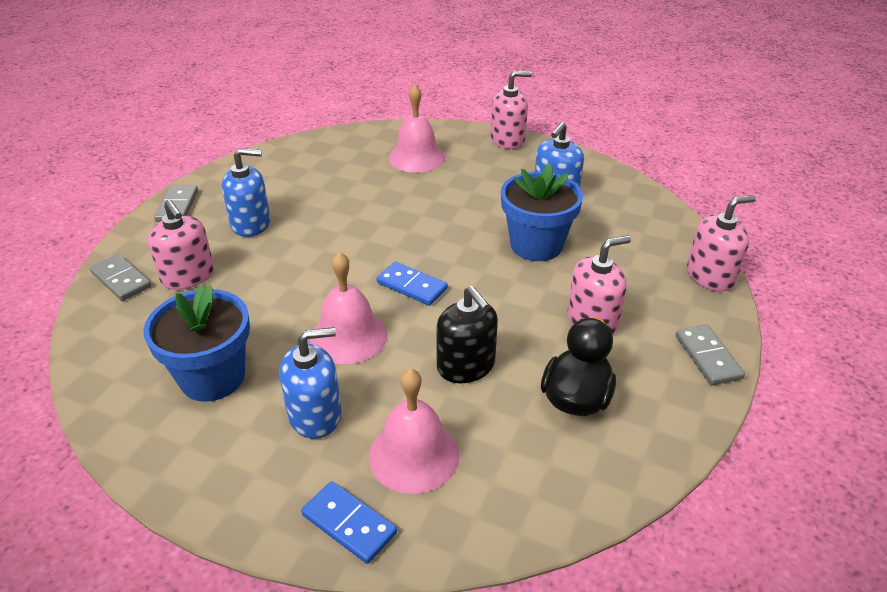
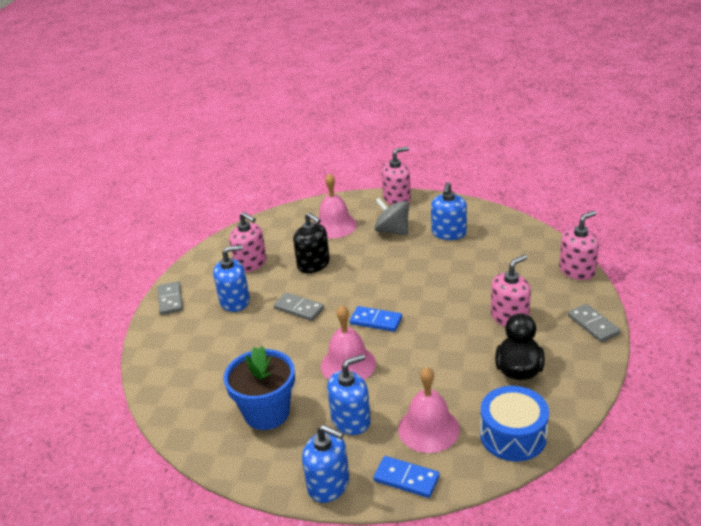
camera: 10 degrees left, 5 degrees down
(121, 280) = (159, 362): grey domino -> grey domino (299, 308)
(188, 276) = (209, 349): pink soap dispenser -> pink soap dispenser (251, 263)
(239, 503) = (328, 484): none -> blue soap dispenser
(466, 366) = (437, 366): black soap dispenser -> black soap dispenser (313, 264)
(485, 177) = (392, 231): none -> grey spinning top
(530, 496) = (513, 435): none -> blue drum
(536, 245) = (451, 274): blue flower pot -> none

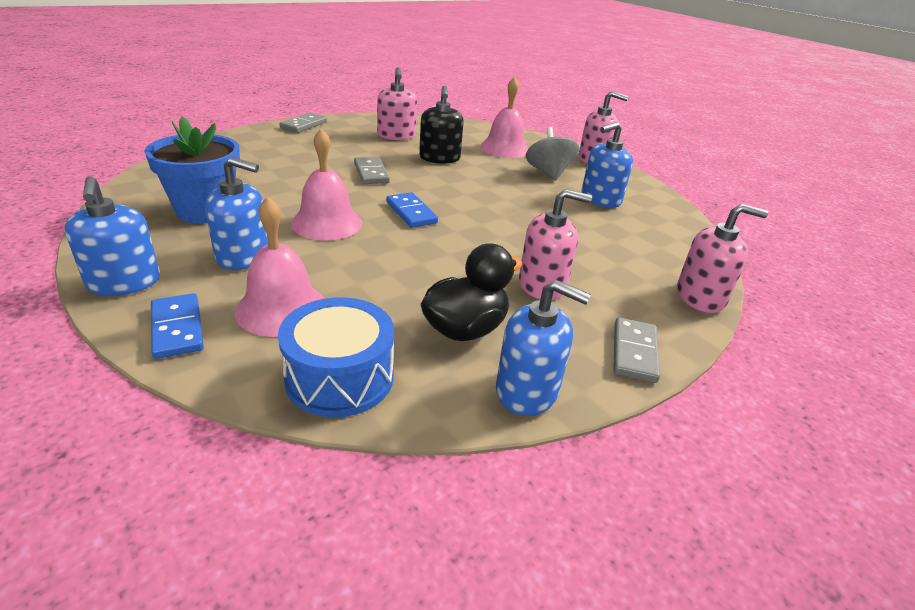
camera: 35 degrees right, 0 degrees up
(235, 301) = (339, 146): blue soap dispenser -> blue soap dispenser (527, 390)

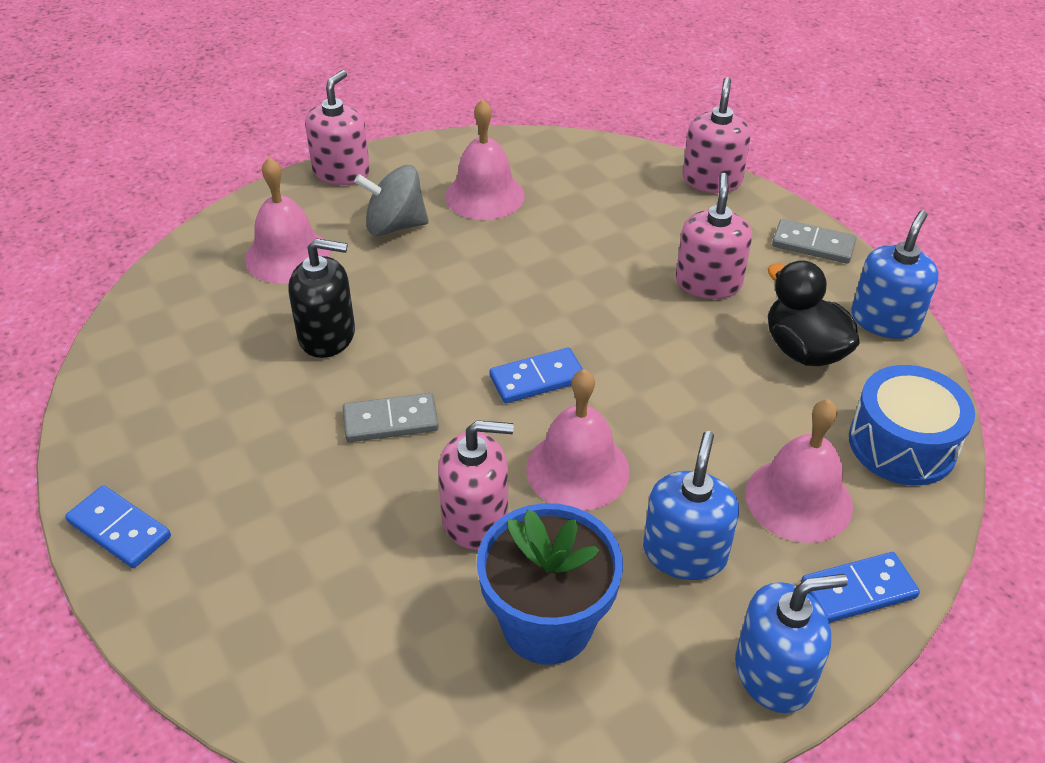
camera: 80 degrees left, 10 degrees up
(303, 125) = (119, 529): grey domino -> blue domino
(396, 136) = (207, 385): pink soap dispenser -> pink soap dispenser (475, 518)
(600, 199) = (484, 195): blue soap dispenser -> pink bell

